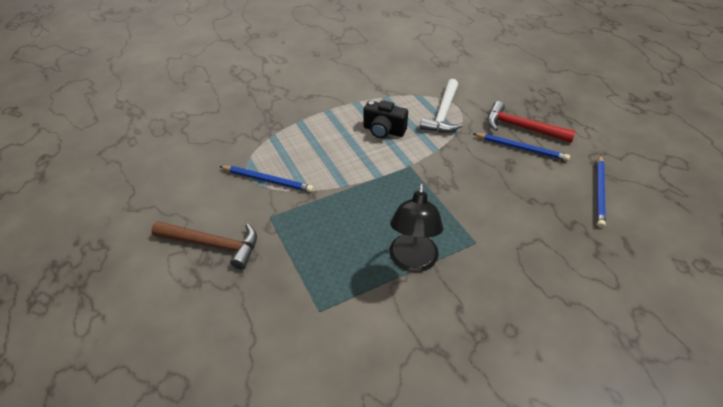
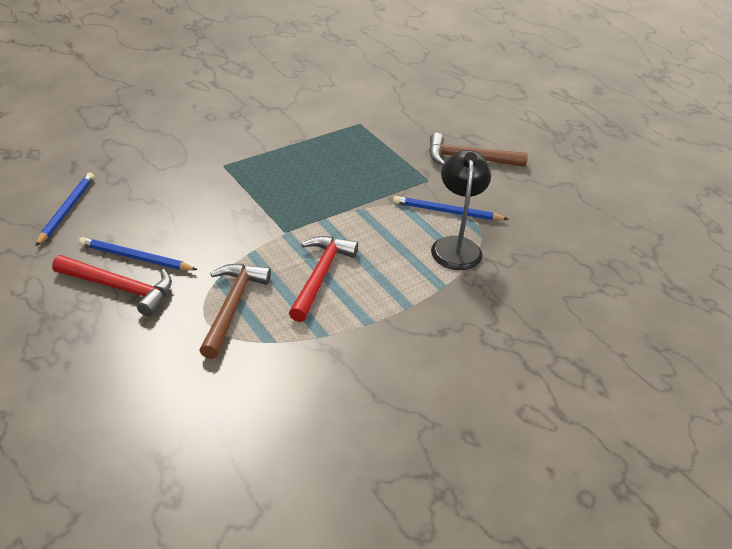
camera: 170 degrees right, 5 degrees down
(383, 131) = (320, 276): black camera -> red hammer
(412, 261) = (285, 151): black lamp -> black lamp (456, 246)
(443, 114) = (232, 307): white hammer -> brown hammer

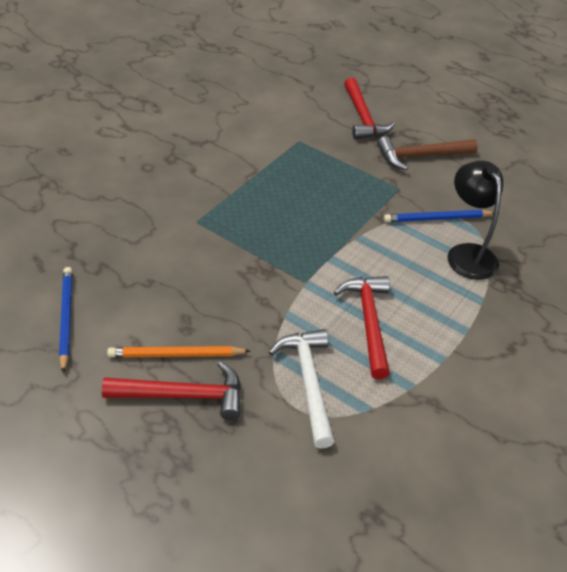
camera: 20 degrees left, 5 degrees up
(135, 258) = (176, 355): blue pencil -> orange pencil
(232, 307) = (308, 382): brown hammer -> white hammer
(434, 117) = (362, 117): none -> red hammer

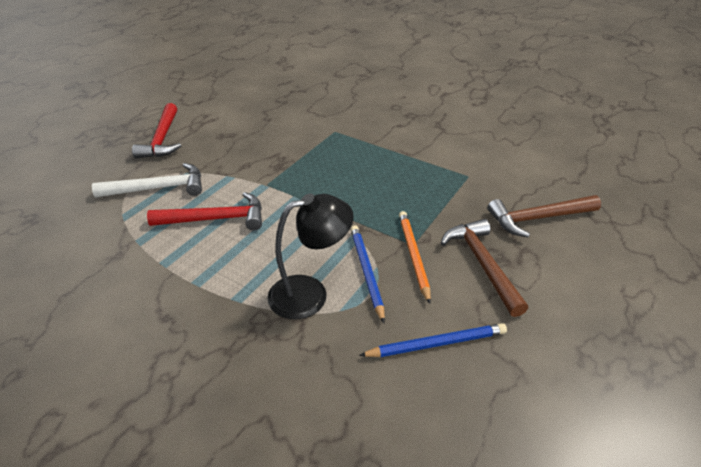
camera: 90 degrees right, 5 degrees down
(66, 318) = (235, 96): blue pencil -> blue pencil (436, 343)
(176, 355) = (197, 134): orange pencil -> orange pencil (413, 255)
(362, 117) = (537, 218): red hammer -> brown hammer

